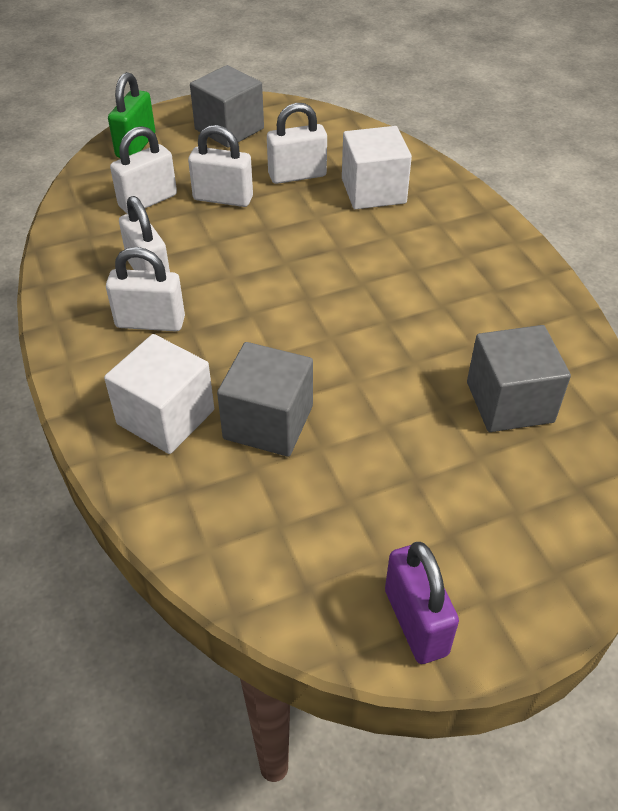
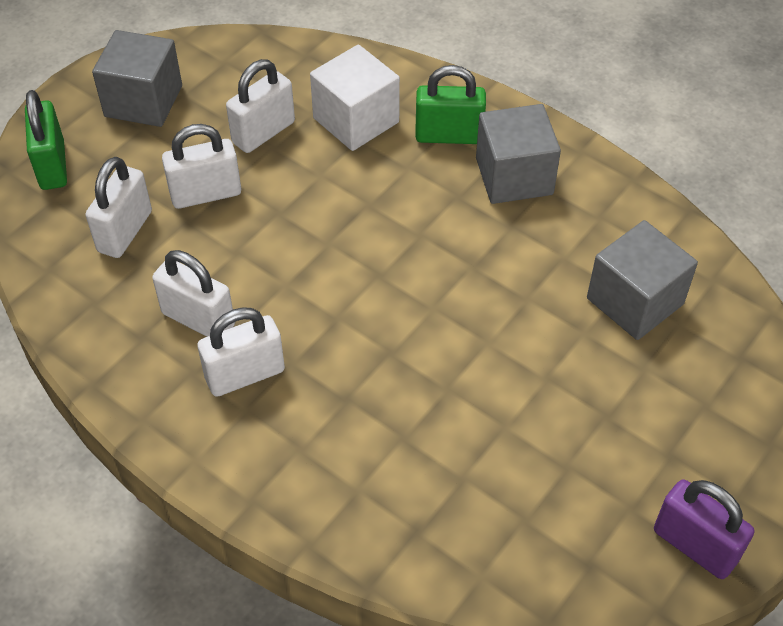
camera: 30 degrees left, 5 degrees up
(166, 417) = (342, 468): white cube -> none
(268, 422) = (442, 426): grey cube -> grey cube (514, 176)
(439, 226) = (449, 135): none -> green padlock

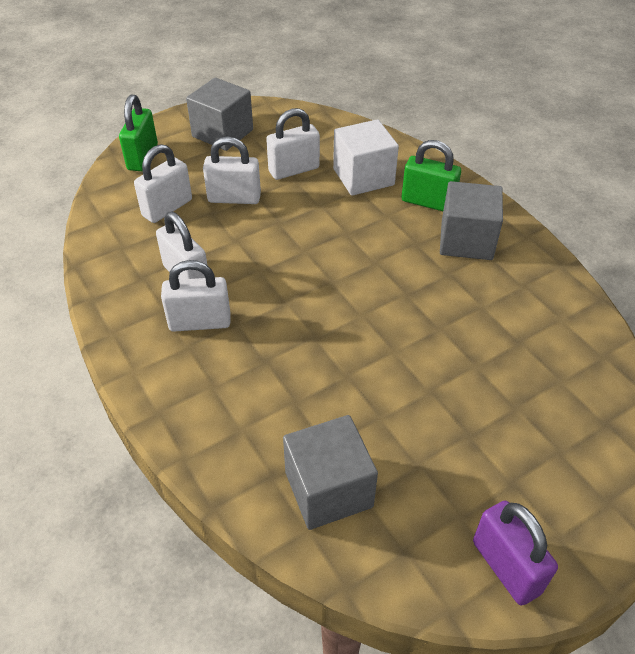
camera: 20 degrees right, 5 degrees down
(635, 301) = (529, 354): grey cube -> grey cube (328, 489)

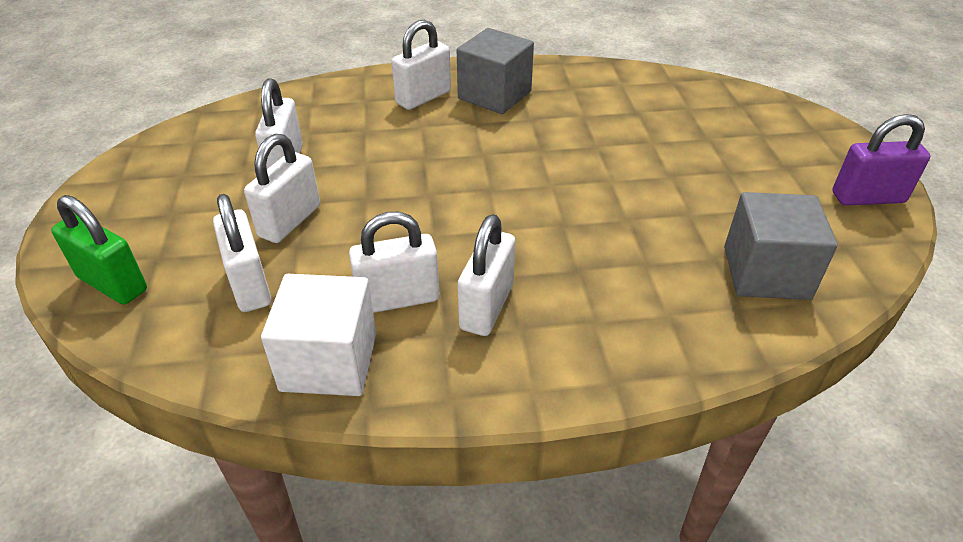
camera: 65 degrees left, 5 degrees down
(222, 133) = (150, 197): grey cube -> none
(363, 177) = (347, 121): white cube -> white cube (329, 361)
(428, 202) = (423, 97): green padlock -> white padlock

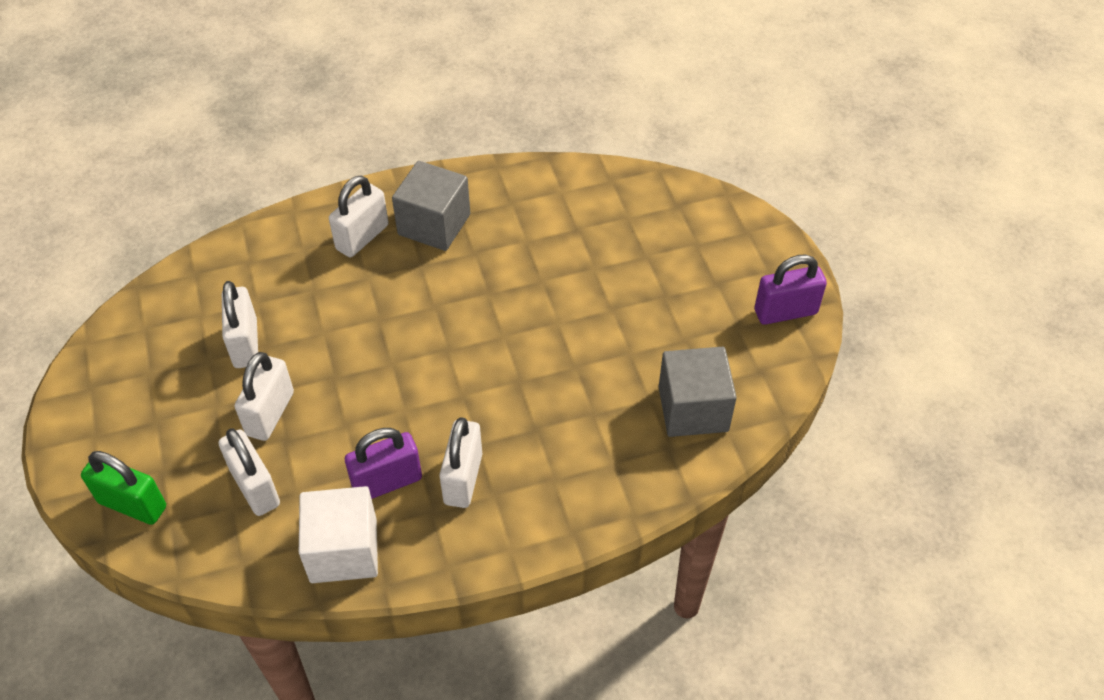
camera: 10 degrees left, 10 degrees up
(398, 299) = (387, 482): white padlock -> purple padlock

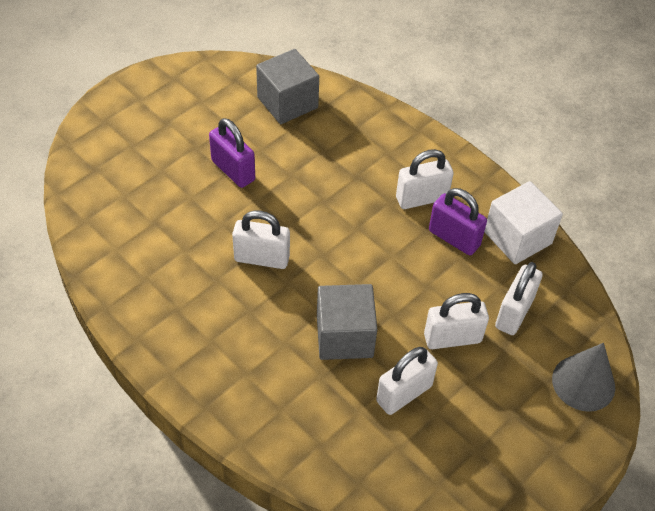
camera: 120 degrees left, 0 degrees up
(132, 504) = (583, 383): green padlock -> grey cone
(362, 237) = (243, 369): white padlock -> white padlock (262, 258)
(434, 224) = (200, 322): grey cube -> grey cube (344, 336)
(785, 312) = (174, 80): purple padlock -> purple padlock (233, 170)

